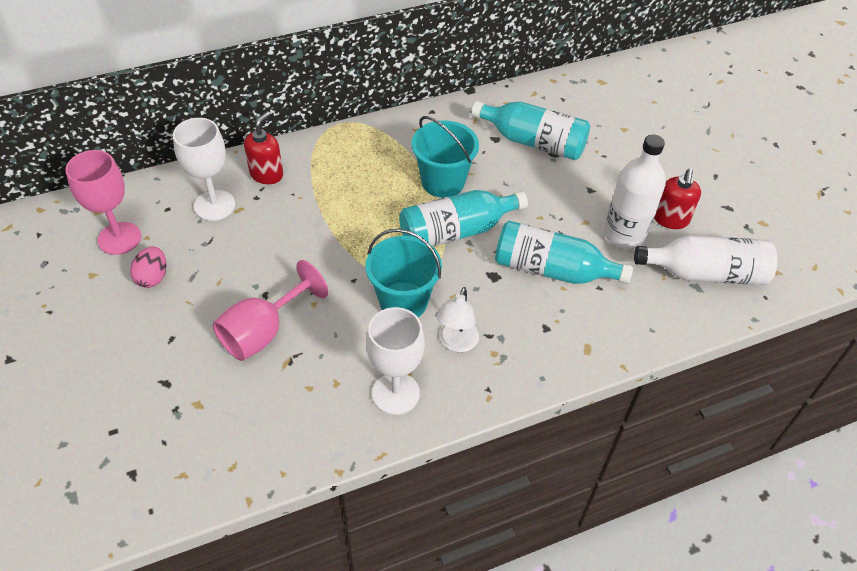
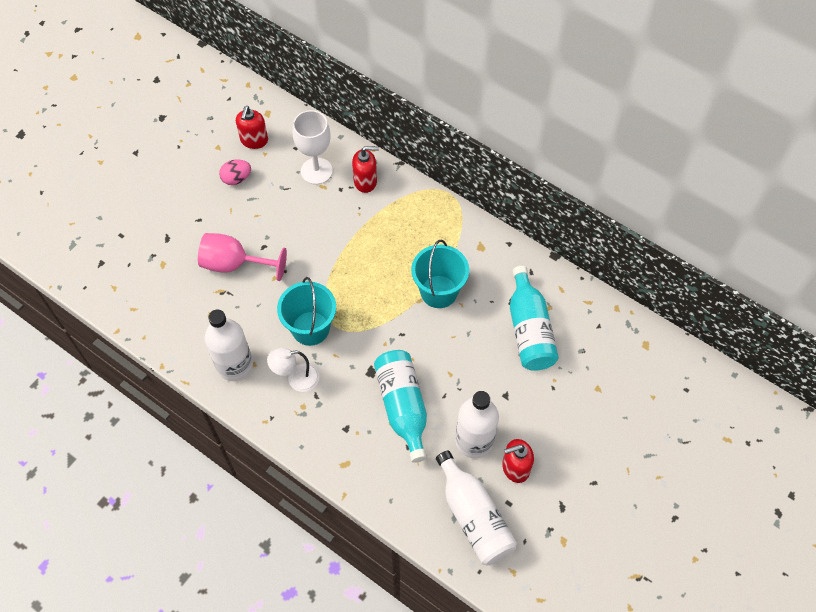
camera: 60 degrees right, 10 degrees up
(119, 238) = (254, 140): pink goblet -> red soap dispenser
(396, 393) = (234, 365): white goblet -> white bottle
(456, 231) = (396, 326): turquoise bottle -> none

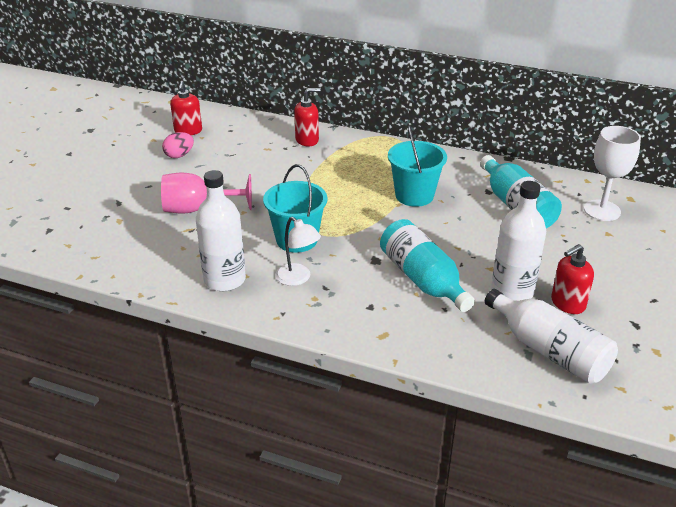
camera: 15 degrees left, 25 degrees down
(296, 379) = (298, 278): white lamp -> white lamp turned 105 degrees counterclockwise
(316, 171) = (257, 140): white goblet -> white goblet (602, 210)

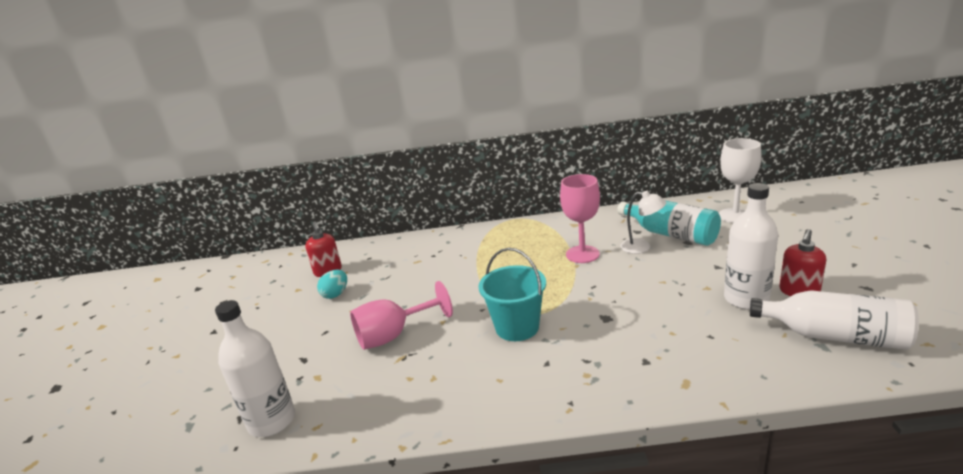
camera: 20 degrees left, 10 degrees down
(179, 155) = (335, 294): pink egg -> turquoise egg
(224, 280) = (481, 393): white bottle -> white bottle (272, 421)
(298, 278) = (553, 362): white lamp -> white lamp (642, 247)
(307, 140) = (447, 243): red soap dispenser -> none
(414, 195) = (582, 254): turquoise bucket -> pink goblet
(423, 279) = (664, 318): turquoise bottle -> none

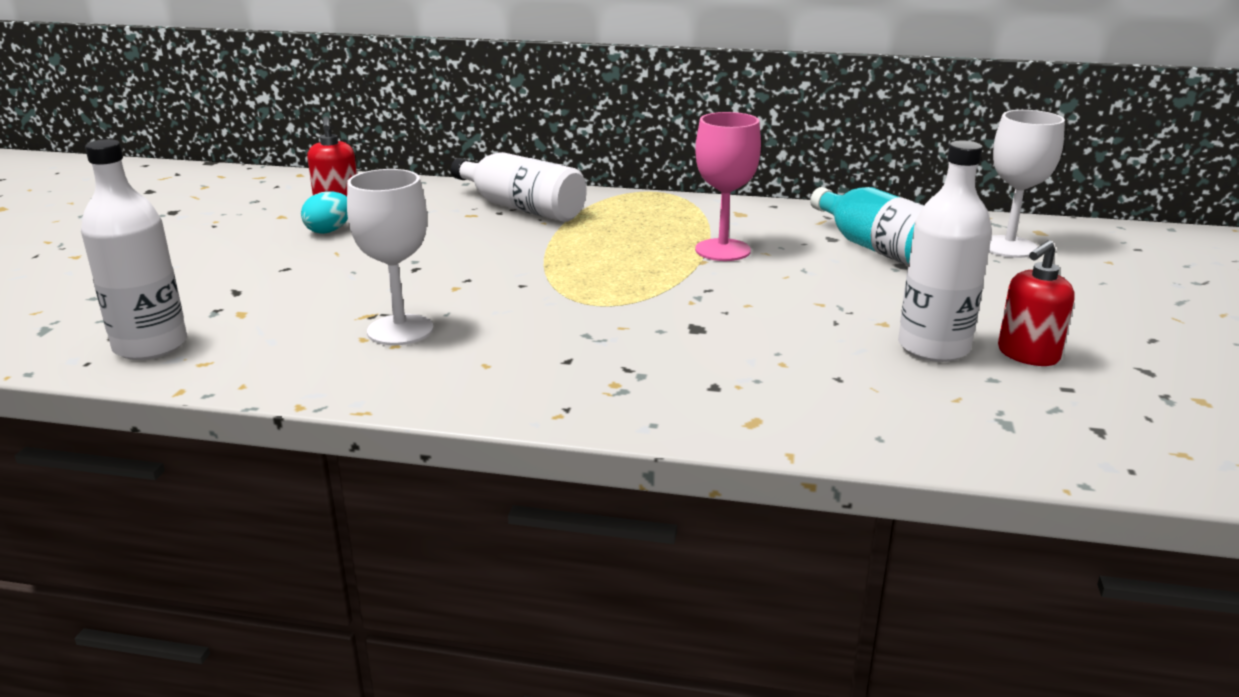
camera: 10 degrees right, 0 degrees up
(394, 335) = (376, 289): pink goblet -> none
(429, 365) = (400, 330): none -> white goblet
(517, 327) = (556, 314): turquoise bucket -> none
(642, 247) = (823, 258): white lamp -> none
(835, 336) = (1037, 416): white bottle -> white bottle (522, 208)

